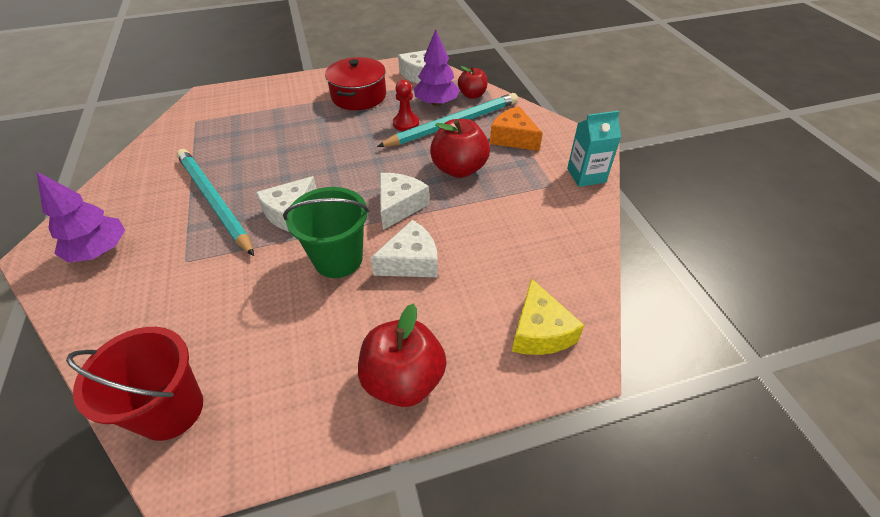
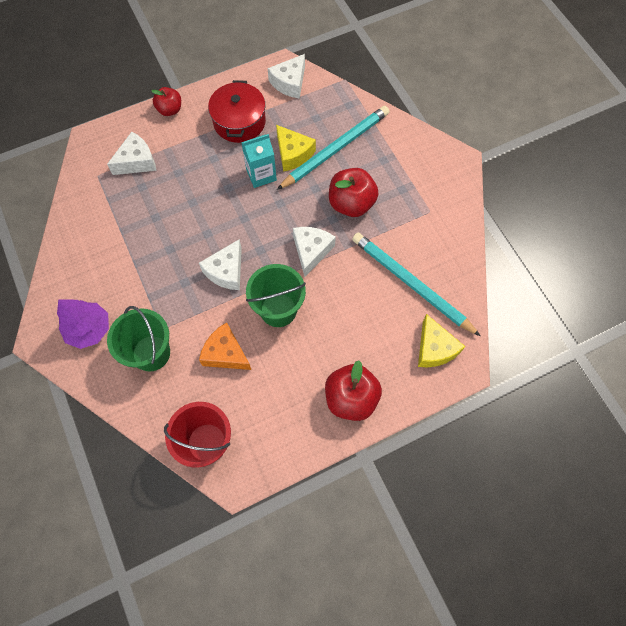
camera: 10 degrees left, 20 degrees up
(158, 285) = (151, 353): none -> green bucket
(214, 201) = (157, 268): turquoise pencil -> turquoise pencil (411, 284)
(406, 123) = (293, 154): red pawn -> yellow cheese
(411, 262) = (333, 304): white cheese -> white cheese (137, 161)
(436, 103) = (315, 123): purple tree -> none
(472, 95) = (345, 107): red apple -> red apple (170, 110)
(513, 138) = (391, 160): orange cheese -> orange cheese (225, 353)
(586, 175) = (456, 197): turquoise carton -> turquoise carton (261, 175)

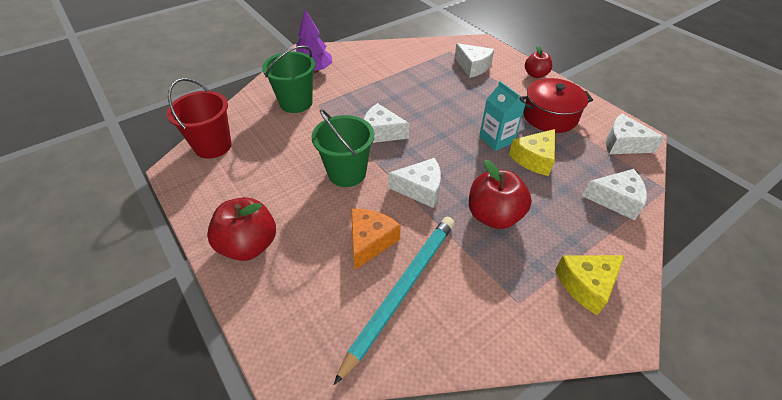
camera: 80 degrees right, 20 degrees down
(225, 353) = (297, 144): orange cheese -> orange cheese (370, 241)
(335, 149) = (561, 192): turquoise pencil -> none
(350, 115) = (616, 199): none -> white cheese
(434, 348) = (314, 327): yellow cheese -> yellow cheese (586, 285)

